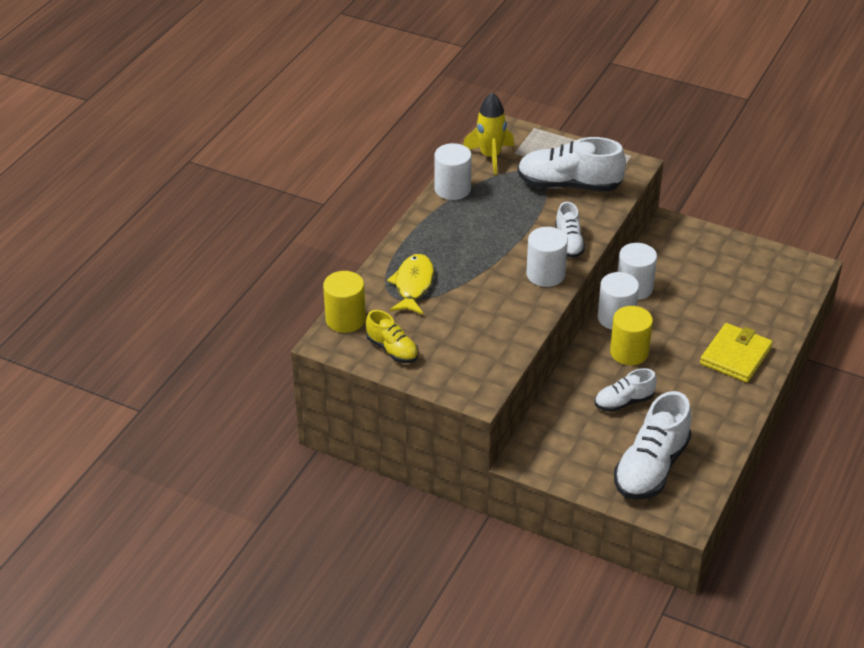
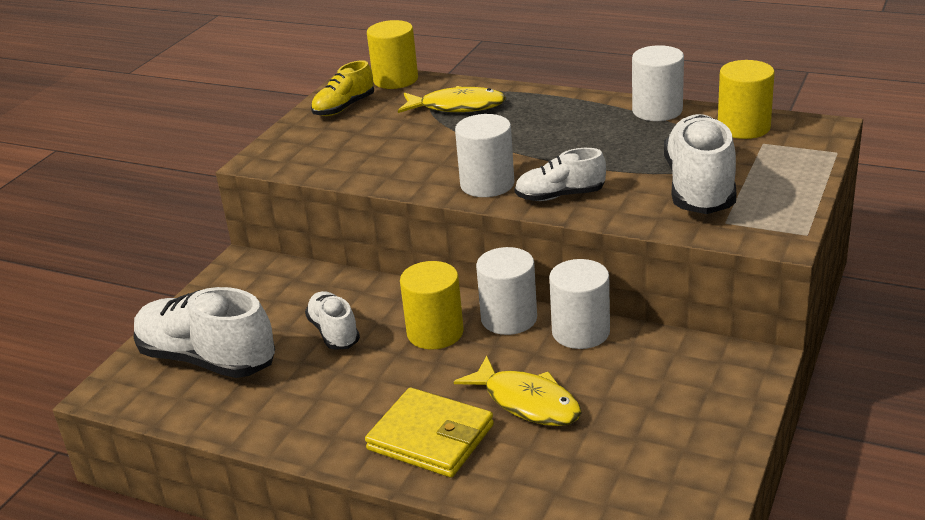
camera: 90 degrees right, 10 degrees down
(490, 156) = (743, 127): yellow rocket -> yellow cylinder
(703, 315) = (527, 402): none -> yellow fish

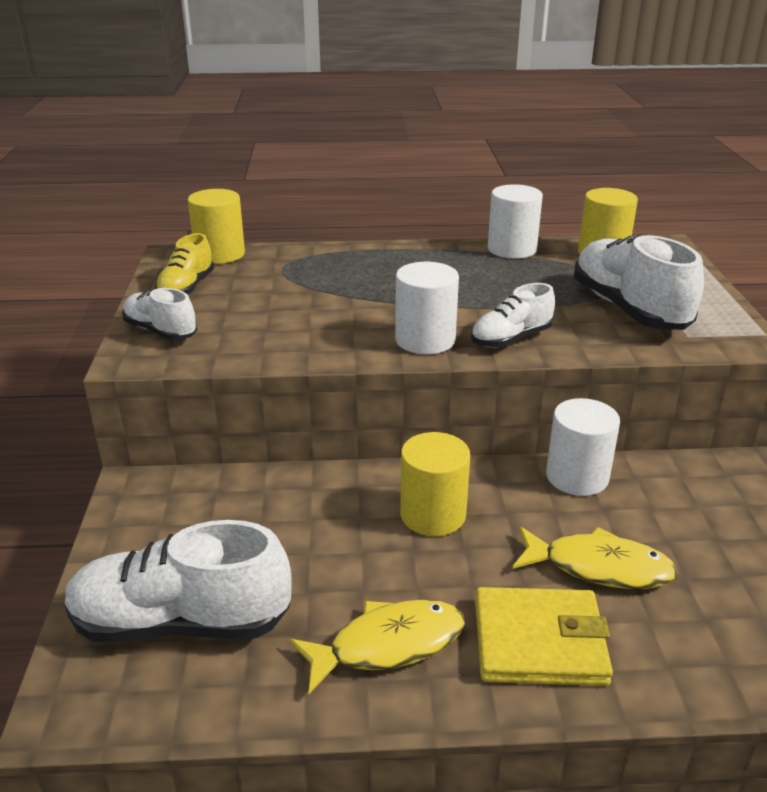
camera: 30 degrees left, 0 degrees up
(334, 332) = (317, 543): white shoe -> white shoe (160, 331)
(457, 107) = (314, 271): yellow fish -> yellow fish (388, 645)
(509, 318) = (495, 480): white cylinder -> none

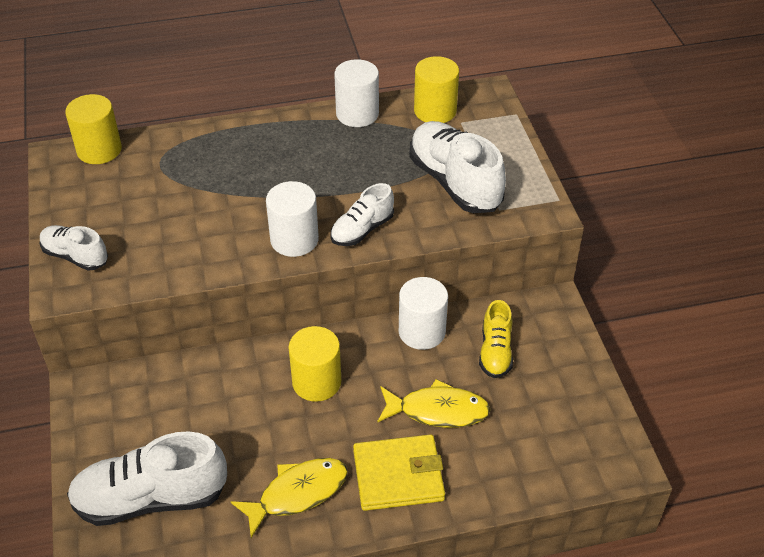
camera: 10 degrees left, 15 degrees up
(186, 288) = (82, 199): yellow shoe -> yellow shoe (495, 352)

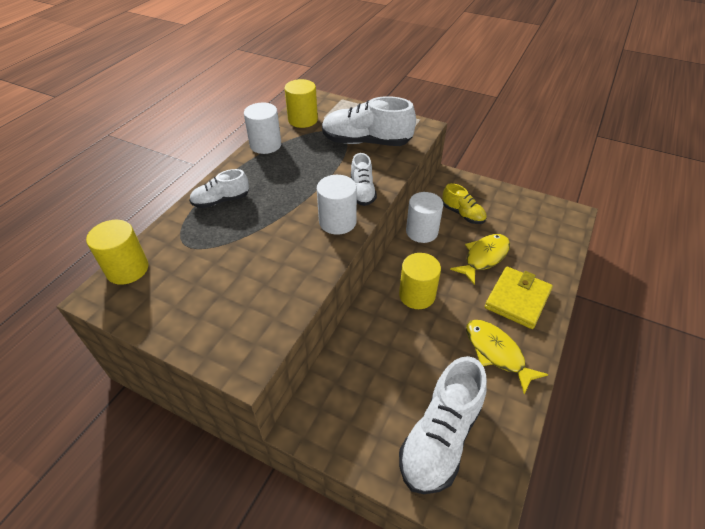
camera: 50 degrees left, 0 degrees up
(75, 256) = (218, 339): white shoe -> white shoe (221, 201)
(297, 493) = (496, 353): yellow fish -> yellow fish turned 45 degrees counterclockwise

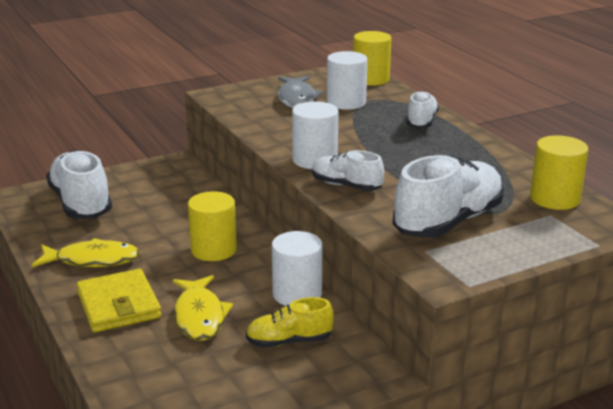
camera: 125 degrees right, 20 degrees down
(216, 295) = (297, 98): none -> grey fish
(265, 145) = (510, 162): white cylinder -> white cylinder (346, 102)

